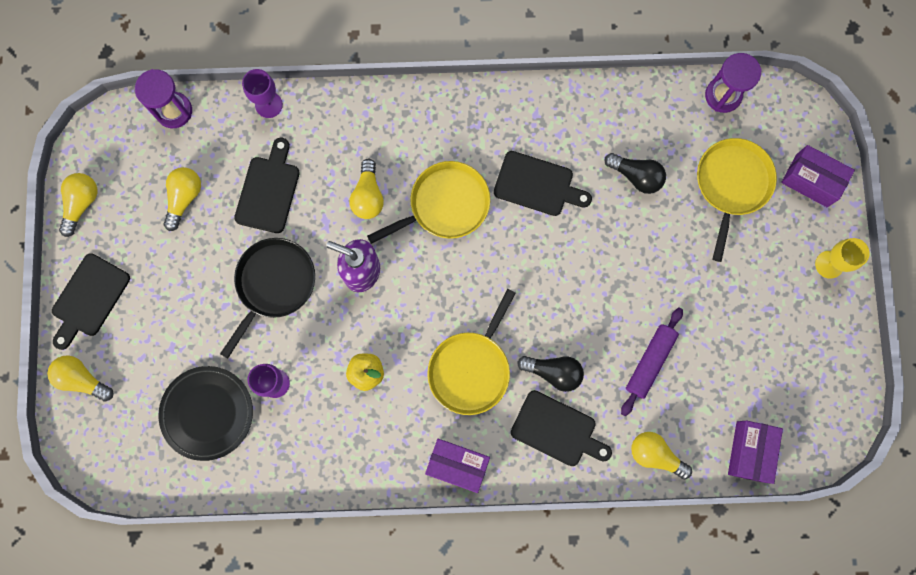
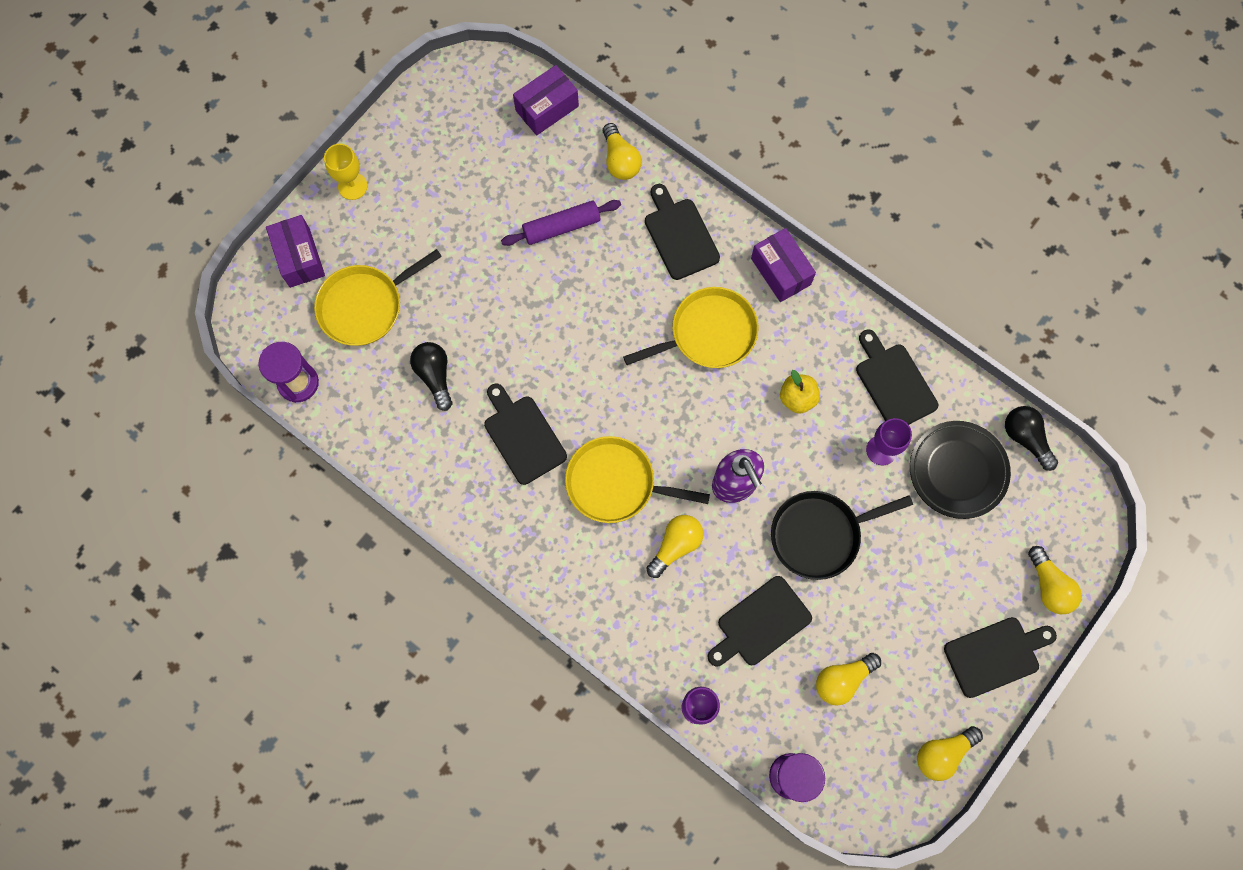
camera: 140 degrees left, 5 degrees down
(304, 444) = (893, 383): none -> black cutting board
(553, 372) = (644, 279): black light bulb -> black light bulb (1025, 438)

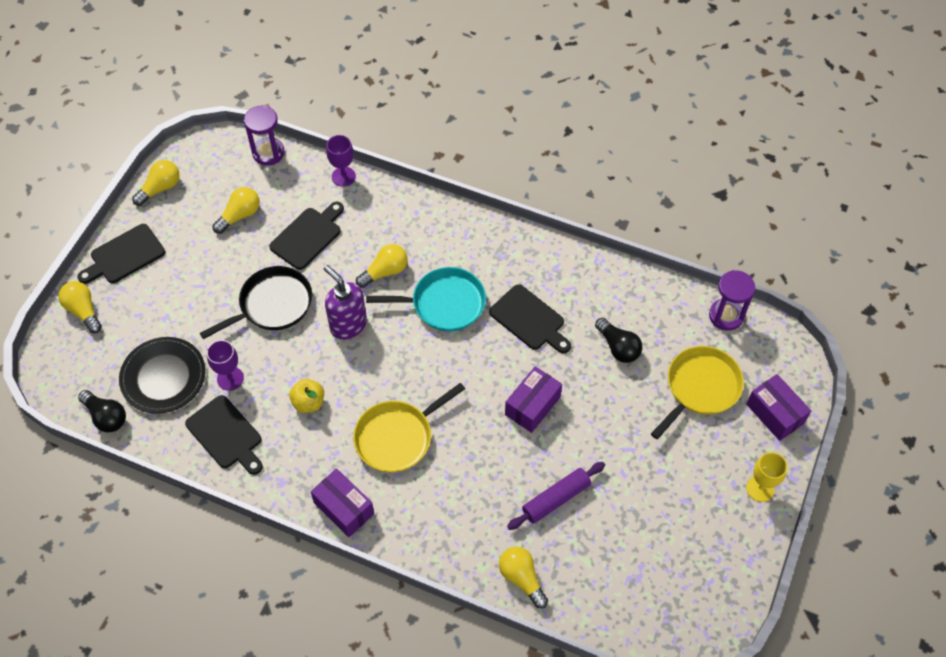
camera: 165 degrees right, 15 degrees down
(547, 108) = (610, 614): purple box -> purple box (532, 406)
(615, 483) = (444, 303): yellow pan -> turquoise pan
(675, 546) = (385, 272): yellow light bulb -> yellow light bulb turned 150 degrees counterclockwise
(679, 235) = (445, 518): black cutting board -> none

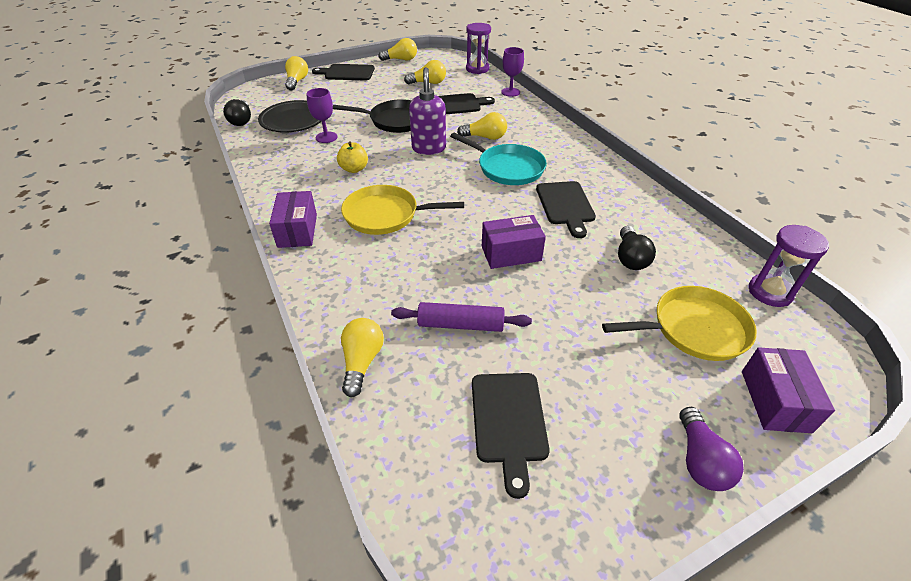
camera: 40 degrees right, 15 degrees down
(226, 435) = (286, 158): black cutting board -> black cutting board (509, 422)
(760, 488) = (700, 460): yellow goblet -> purple light bulb

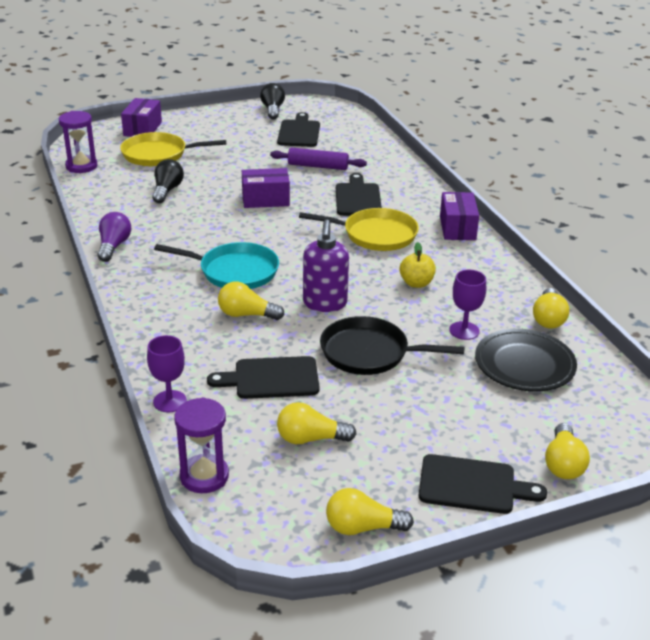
camera: 175 degrees left, 10 degrees down
(242, 120) = (604, 371): black light bulb -> black light bulb (272, 110)
(362, 362) = (385, 156): yellow light bulb -> yellow light bulb (548, 318)
(508, 168) = (235, 271): turquoise pan -> turquoise pan turned 150 degrees clockwise
(565, 205) = (194, 231): black cutting board -> black cutting board (357, 198)
(700, 460) = (205, 117): purple light bulb -> purple light bulb (114, 246)

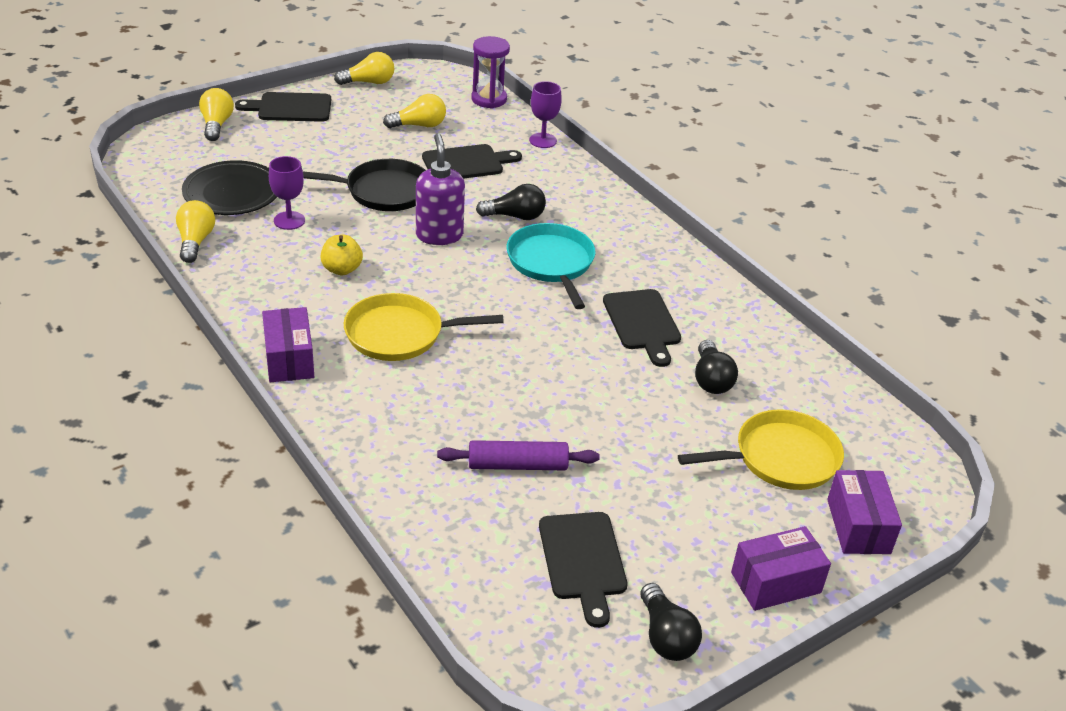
camera: 165 degrees right, 5 degrees up
(81, 166) = (868, 414): purple hourglass -> none
(114, 246) = (707, 281): purple light bulb -> none
(235, 271) = (551, 263): turquoise pan -> turquoise pan turned 75 degrees clockwise
(246, 315) = (515, 216): yellow light bulb -> black light bulb
(265, 200) = (567, 379): purple box -> purple box (776, 582)
(357, 198) = (437, 399): black cutting board -> black cutting board (643, 323)

